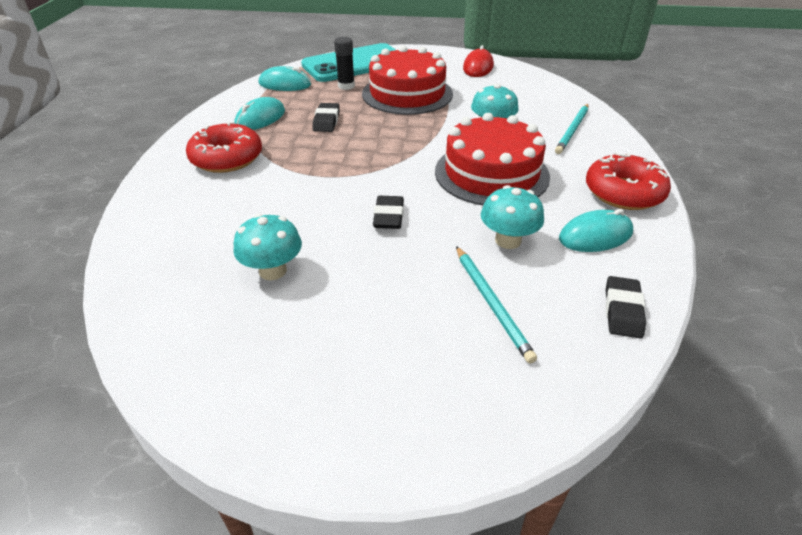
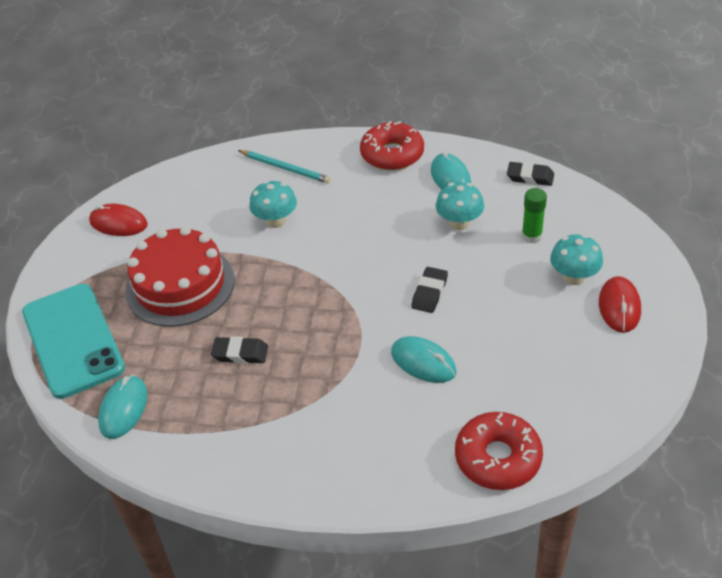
camera: 85 degrees left, 5 degrees up
(227, 158) = (320, 434): red donut -> red donut (498, 458)
(260, 118) = (224, 419): turquoise mouse -> turquoise mouse (423, 362)
(273, 271) = (509, 362): turquoise mushroom -> turquoise mushroom (574, 277)
(346, 86) = (145, 343): black glue stick -> none
(346, 387) = (619, 307): none -> red mouse
(389, 216) = (429, 293): black eraser -> black eraser turned 75 degrees counterclockwise
(491, 173) = (361, 226): red cake -> none
(491, 303) = (531, 236): turquoise pencil -> green glue stick

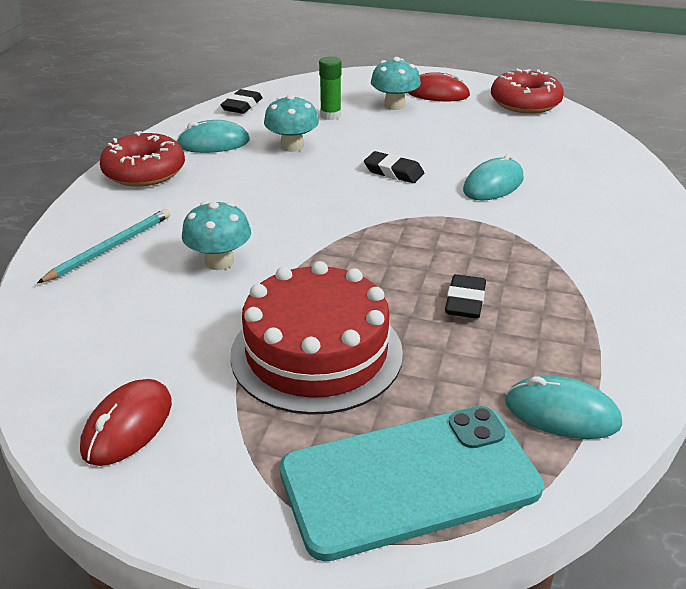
camera: 85 degrees left, 10 degrees down
(498, 458) = (613, 162): red donut -> red donut (525, 103)

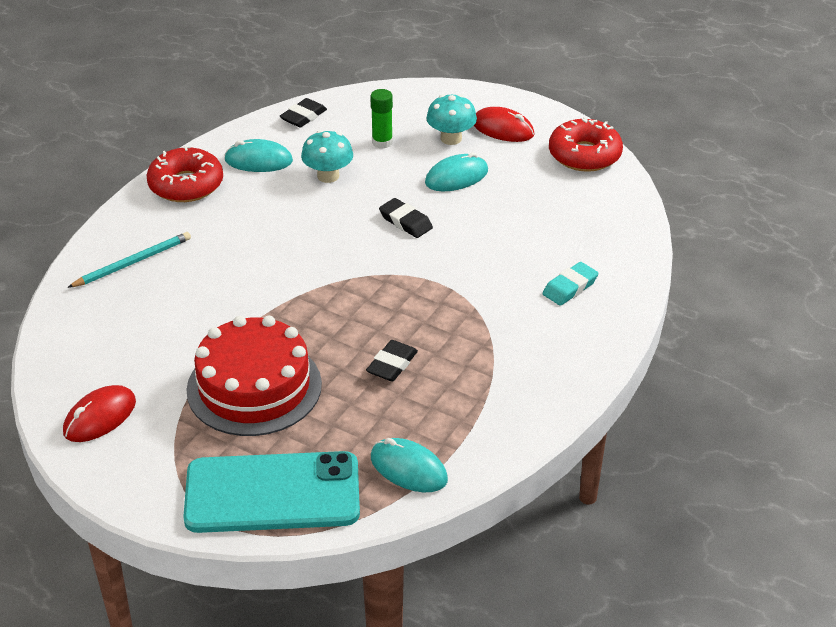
camera: 15 degrees right, 5 degrees up
(219, 261) = (214, 291): turquoise mushroom -> none
(493, 185) = (488, 251): turquoise mouse -> turquoise mouse (456, 177)
(596, 203) = (570, 287): none -> turquoise eraser

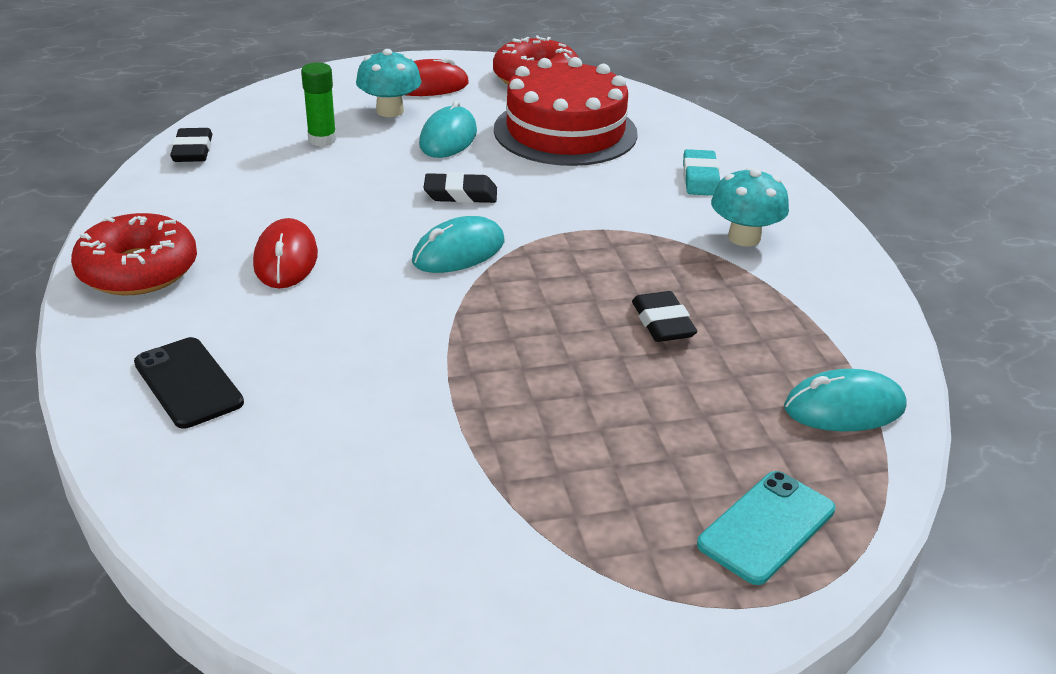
camera: 45 degrees left, 5 degrees down
(100, 417) = (422, 588): red mouse -> red mouse (286, 259)
(133, 262) = (188, 383): turquoise pencil -> black phone
(254, 387) = (559, 429): red cake -> red cake (565, 131)
(258, 160) = (200, 209): turquoise mouse -> turquoise mouse (458, 252)
(272, 493) = (766, 527): turquoise phone -> turquoise phone, size x0.53
(328, 176) = (309, 190): turquoise mushroom -> turquoise mushroom (744, 237)

